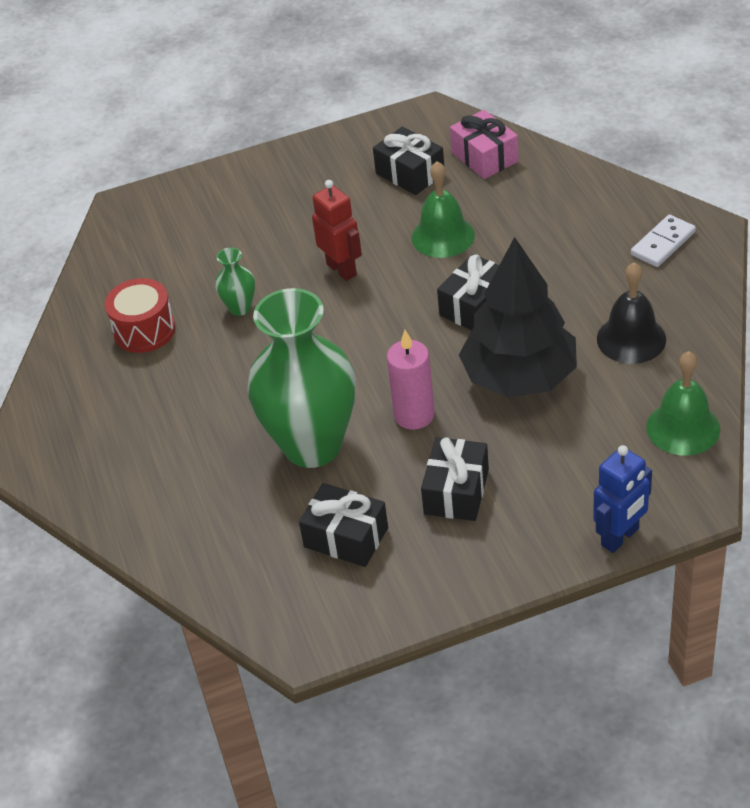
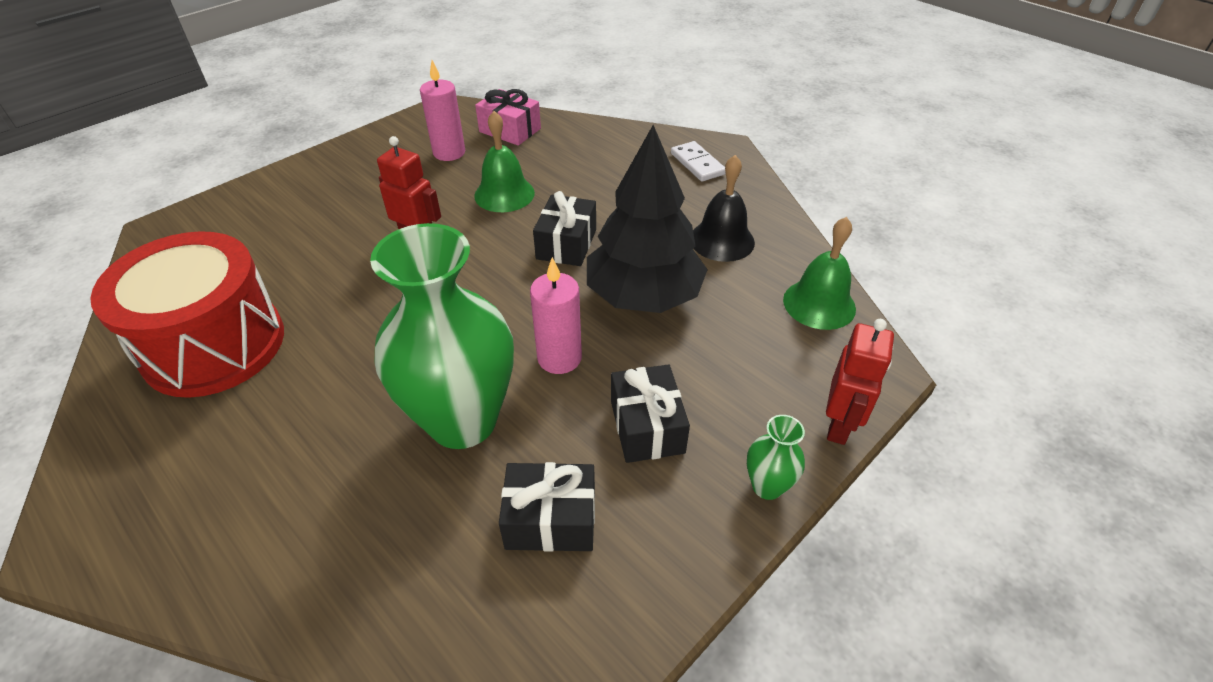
camera: 30 degrees left, 0 degrees up
(144, 330) = (214, 345): red drum -> red drum, size x1.86
(240, 308) = (322, 297): green vase -> green vase (767, 486)
(410, 173) = (449, 153): black gift -> pink candle
(620, 537) = (839, 425): blue robot -> red robot
(663, 243) = (697, 164): white domino -> white domino turned 45 degrees counterclockwise

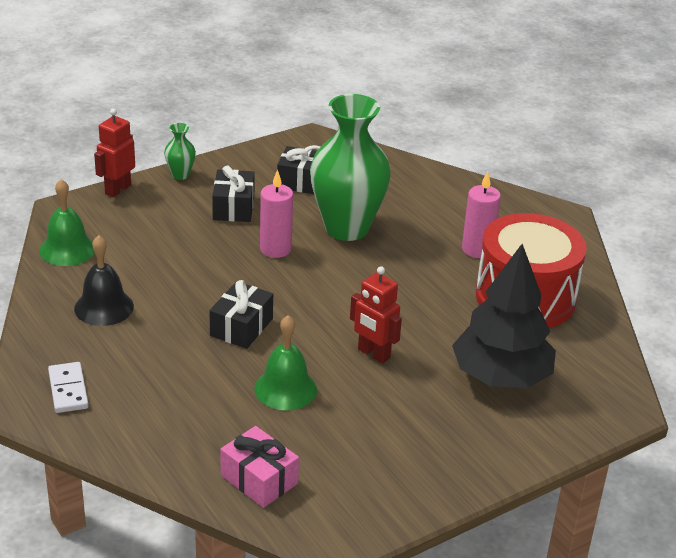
camera: 170 degrees left, 10 degrees down
(449, 153) = (337, 456): pink candle -> pink candle (477, 249)
(643, 296) = (196, 276): black tree -> black tree (501, 377)

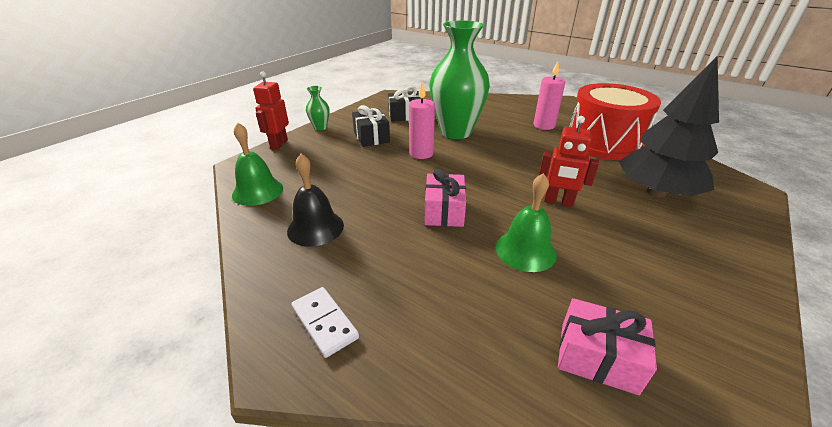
camera: 20 degrees left, 0 degrees up
(241, 327) = (444, 211): black gift -> pink gift

